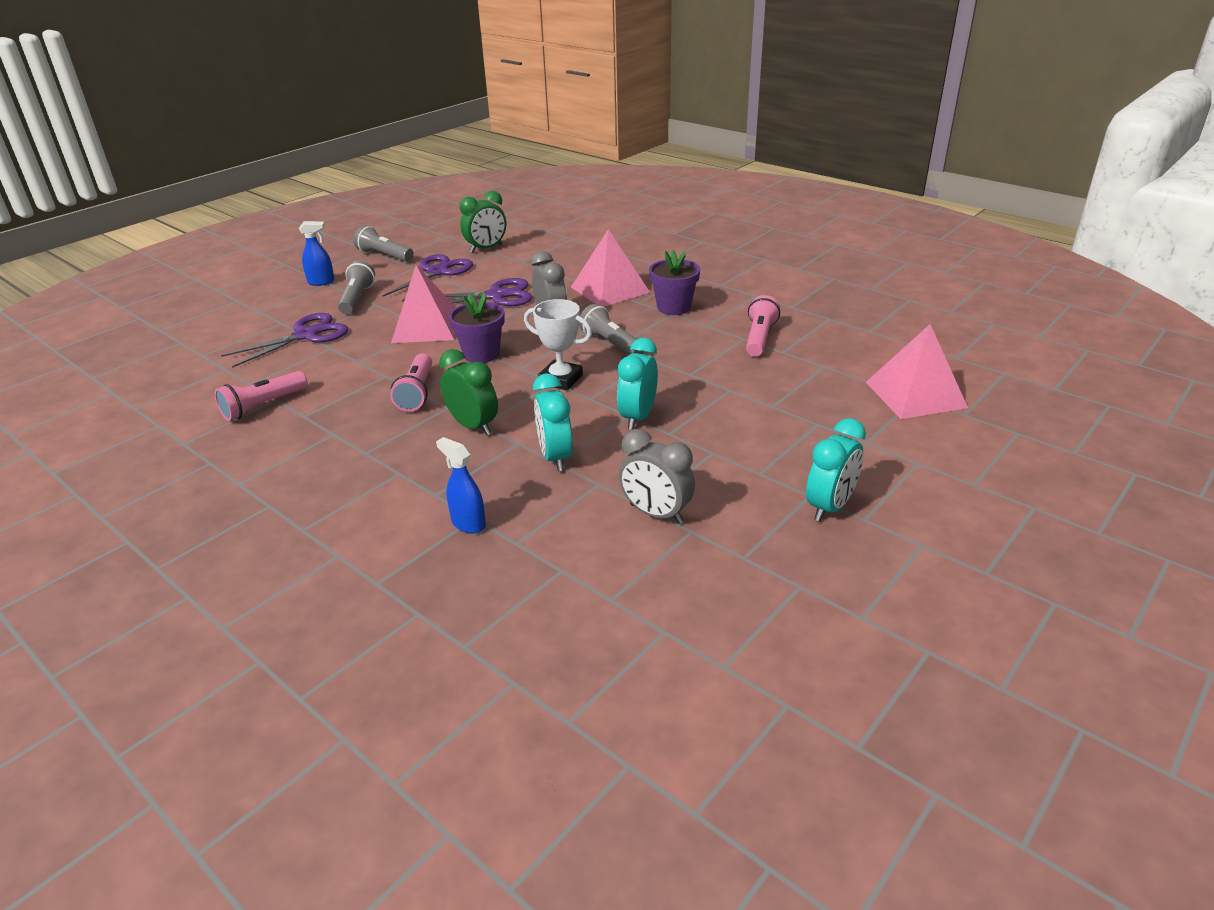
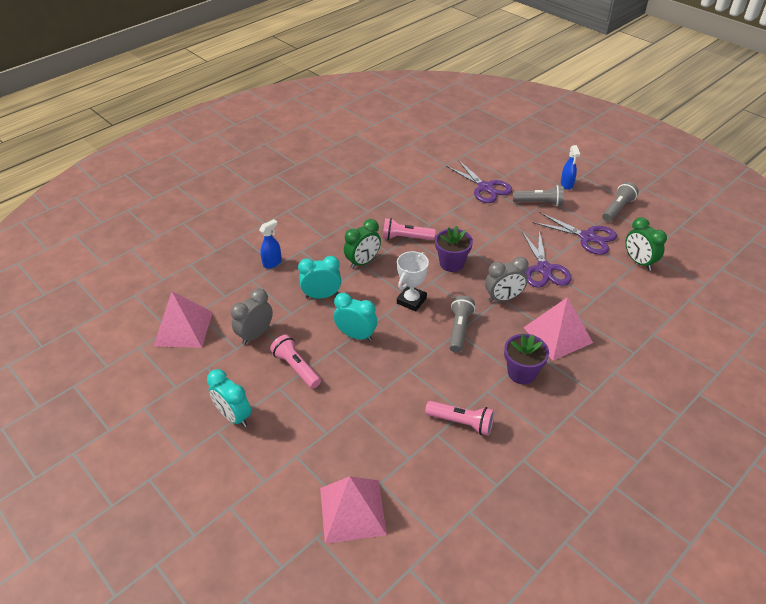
camera: 95 degrees right, 10 degrees up
(263, 406) = (402, 183): pink flashlight -> pink flashlight (296, 368)
(426, 327) = (494, 237): pink pyramid -> pink pyramid (183, 328)
(611, 344) = (459, 329): grey flashlight -> grey flashlight turned 45 degrees counterclockwise

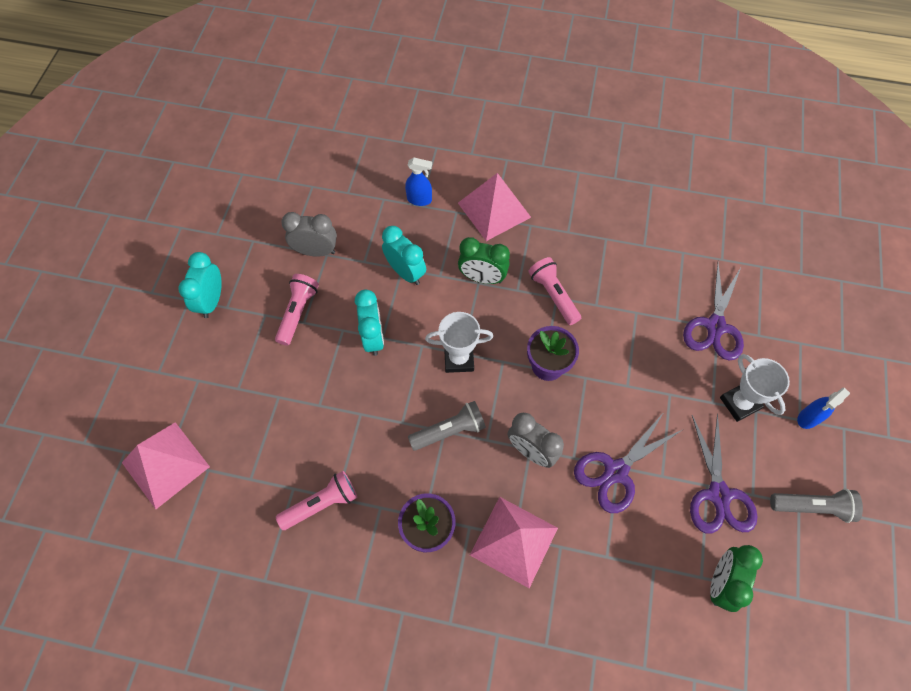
camera: 55 degrees right, 20 degrees up
(183, 328) = (285, 190): pink pyramid -> pink pyramid (494, 210)
(461, 422) = (321, 504): pink flashlight -> pink flashlight turned 105 degrees counterclockwise
(539, 203) = (739, 403): grey flashlight -> white trophy

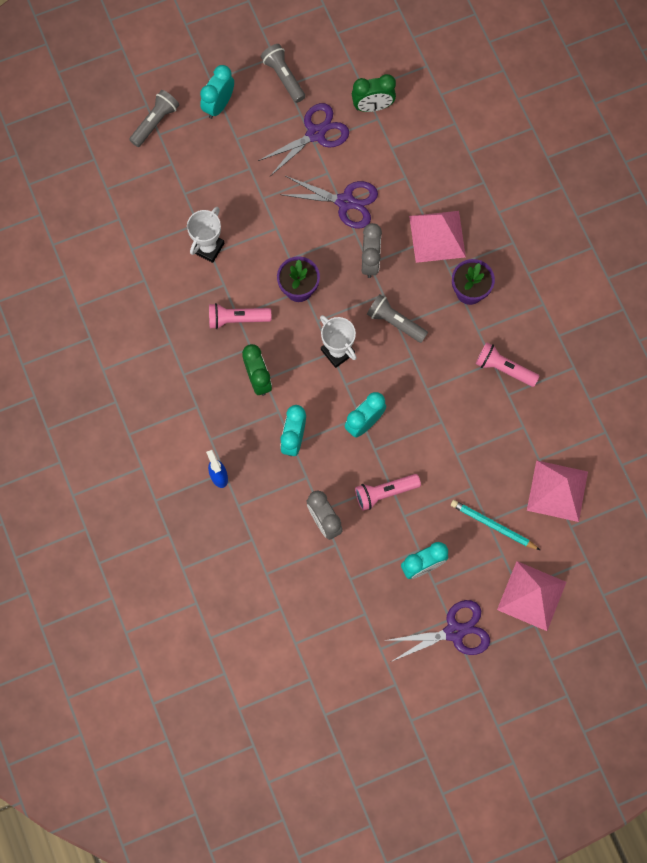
camera: 125 degrees left, 10 degrees up
(190, 382) = (493, 525): none -> turquoise pencil
(494, 210) = (188, 411): pink pyramid -> pink pyramid (531, 595)
(553, 295) = (237, 319): pink flashlight -> pink flashlight turned 60 degrees clockwise
(715, 326) = (185, 195): purple scissors -> purple scissors (454, 631)
(739, 403) = (238, 151): white trophy -> white trophy (208, 247)
(808, 418) = (219, 105): blue spray bottle -> turquoise clock
(817, 347) = (155, 122): none -> grey flashlight

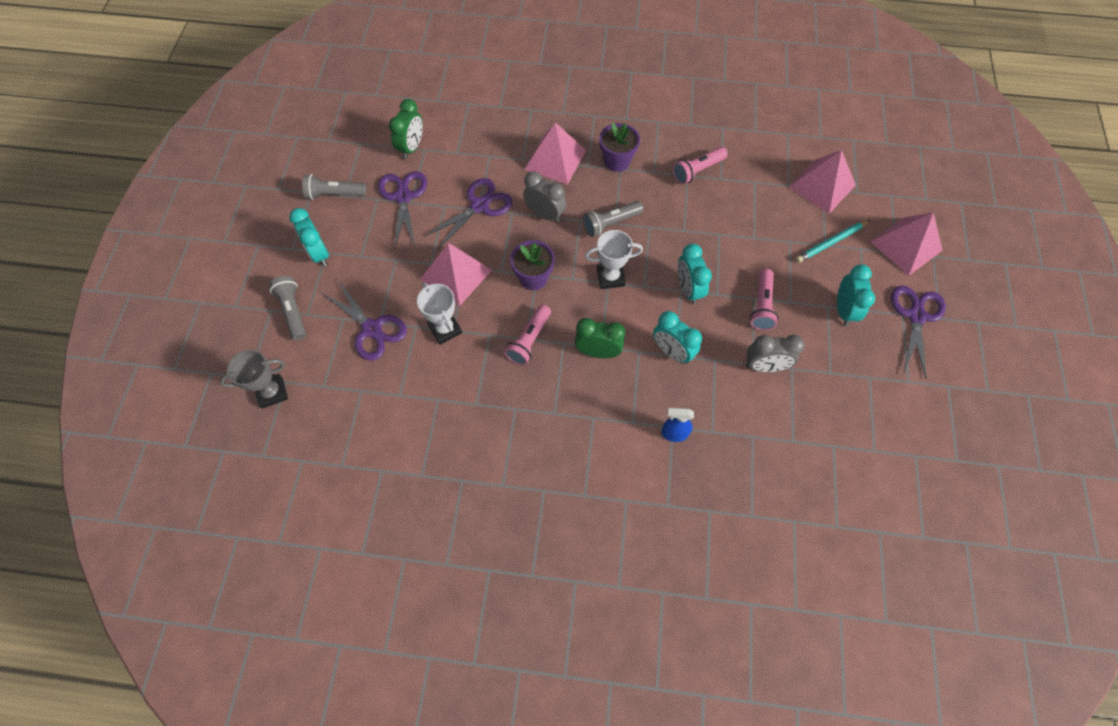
camera: 60 degrees left, 10 degrees down
(80, 155) = (272, 392): none -> grey trophy
(175, 192) = (372, 329): none -> purple scissors
(264, 225) = (456, 274): none -> pink pyramid

